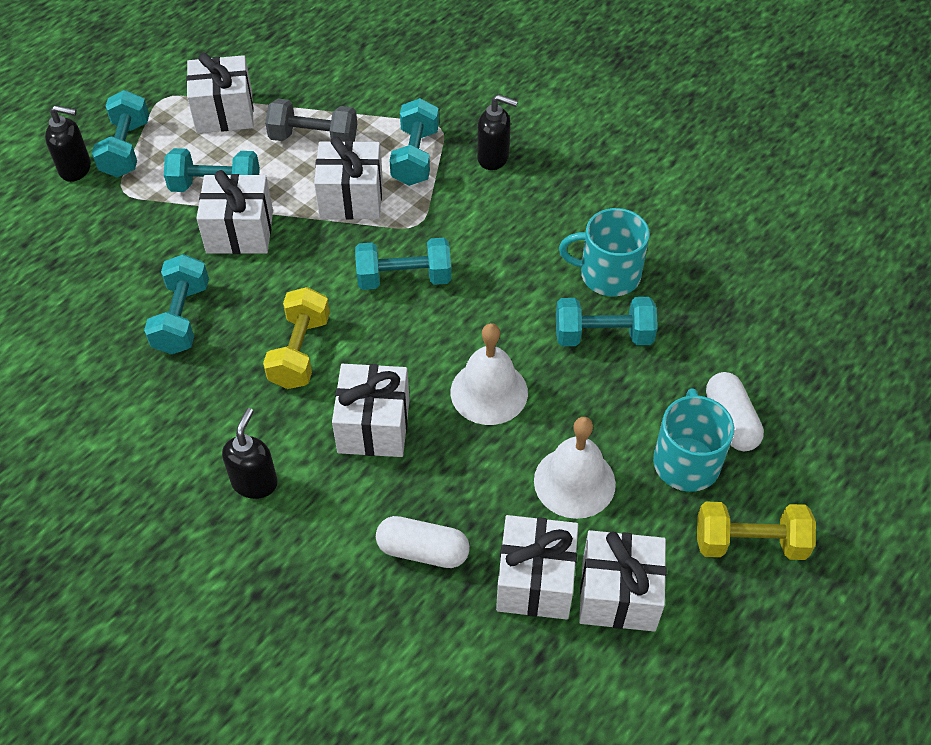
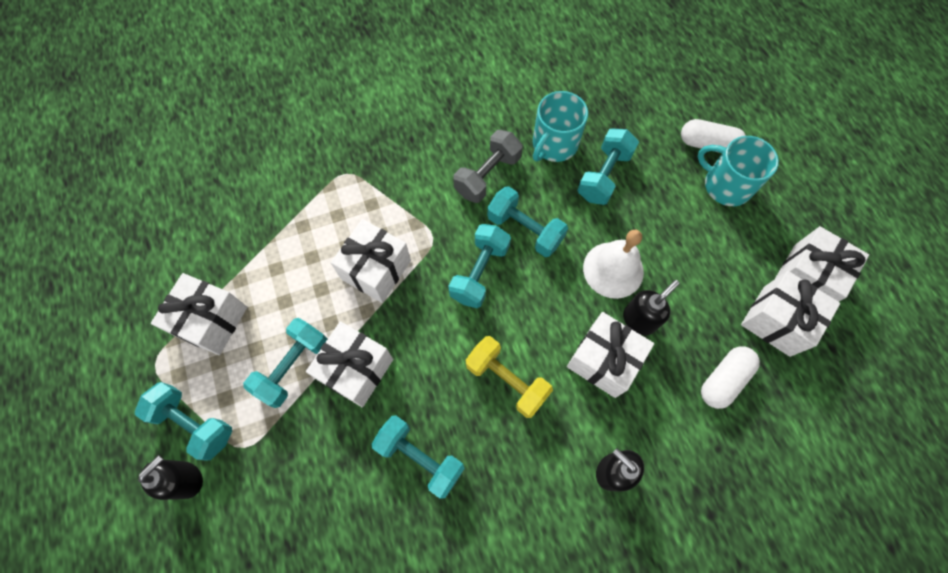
camera: 60 degrees left, 15 degrees up
(314, 139) = (294, 267): grey dumbbell -> grey dumbbell (487, 175)
(415, 157) = (365, 205): turquoise dumbbell -> turquoise dumbbell (525, 229)
(493, 158) = (402, 155): black soap dispenser -> black soap dispenser (639, 319)
(574, 482) = (711, 257): white bell -> none
(749, 543) = (799, 186): yellow dumbbell -> none

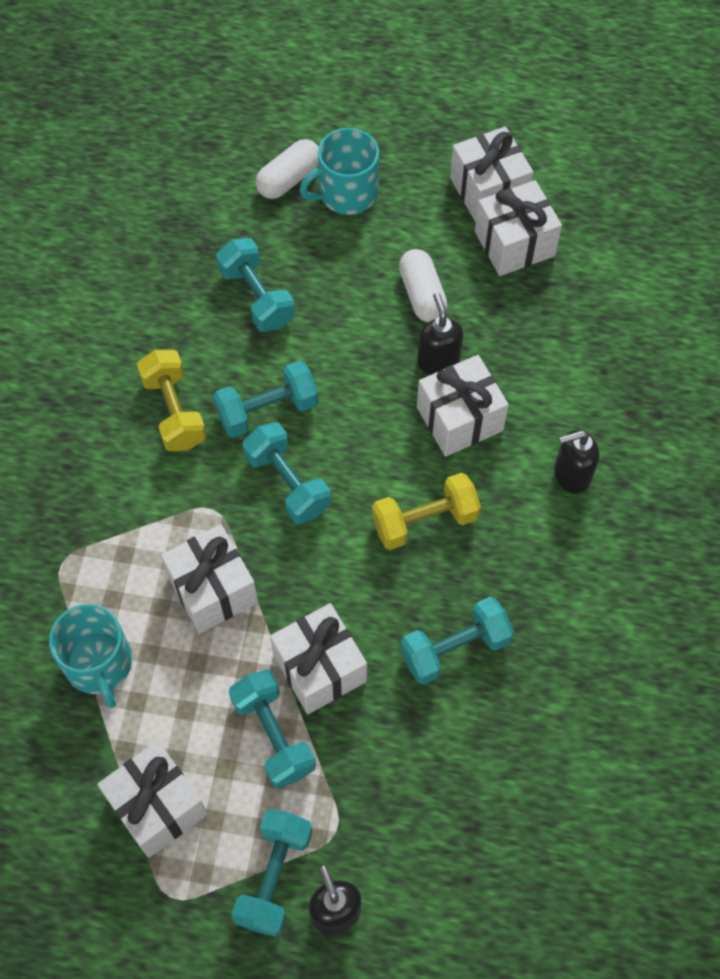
camera: 60 degrees left, 5 degrees down
(194, 423) = (274, 876): turquoise dumbbell -> turquoise dumbbell turned 45 degrees counterclockwise
(487, 175) = (174, 411): grey dumbbell -> yellow dumbbell
(554, 144) = (183, 322): turquoise mug -> turquoise mug (99, 664)
(613, 269) = (369, 352): white bell -> none
(723, 379) = (543, 325): white capsule -> white capsule (422, 295)

